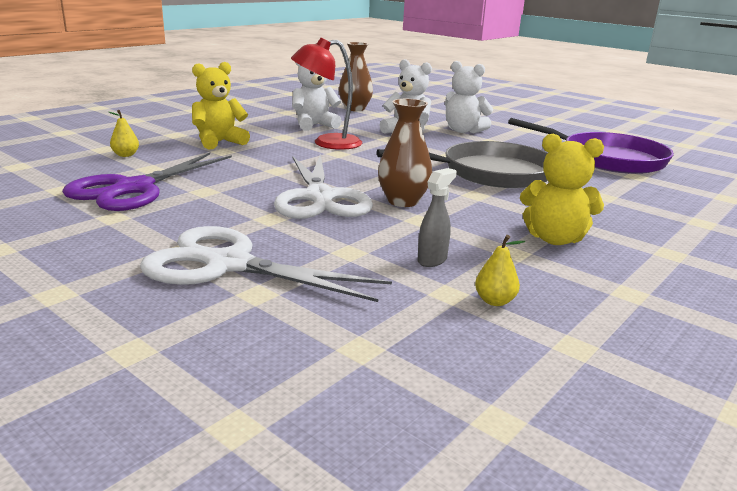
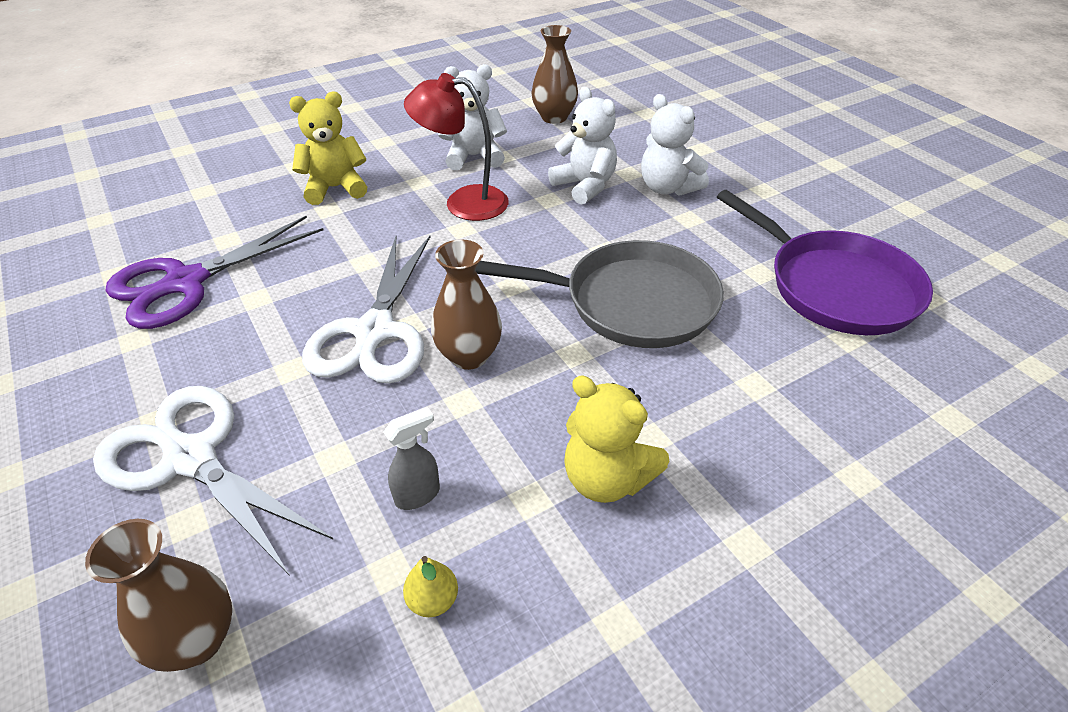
camera: 20 degrees right, 20 degrees up
(125, 155) = (218, 208): yellow pear -> none
(329, 346) = (196, 640): none -> brown vase

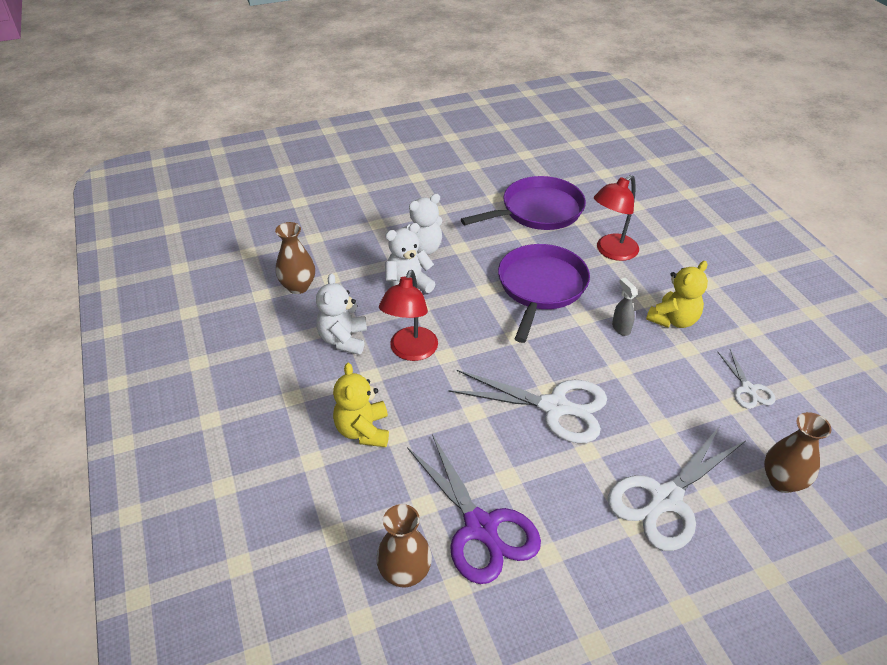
camera: 80 degrees left, 0 degrees up
(418, 495) = (687, 391): grey spray bottle -> grey spray bottle (621, 328)
(433, 600) = (748, 389): yellow pear -> white scissors
(469, 356) = (581, 362): brown vase -> brown vase (405, 573)
(632, 302) = (541, 287): grey pan -> purple pan
(772, 385) = (611, 252): none -> red lamp

